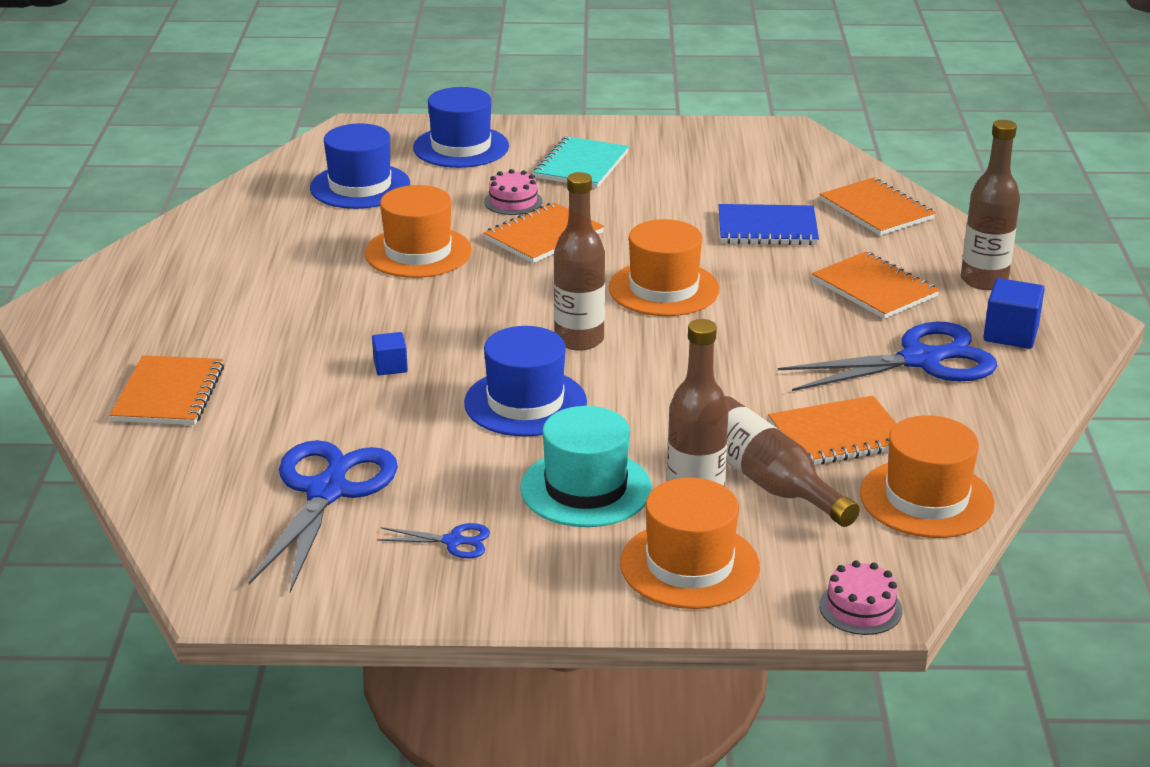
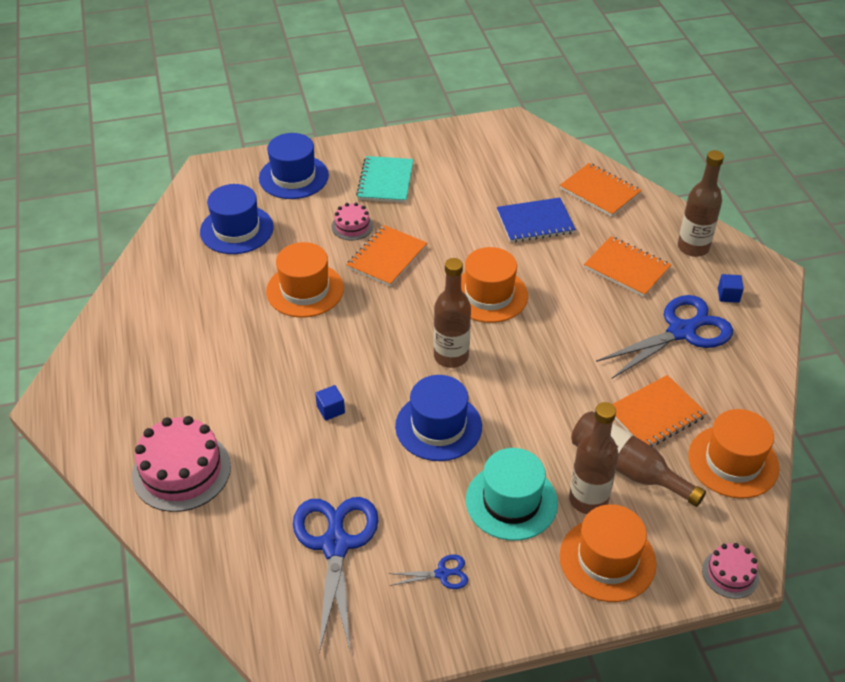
camera: 15 degrees left, 15 degrees up
(169, 394) = (181, 471): orange notebook -> pink cake
(1010, 334) = (728, 295): blue cube -> blue cube, size x0.61

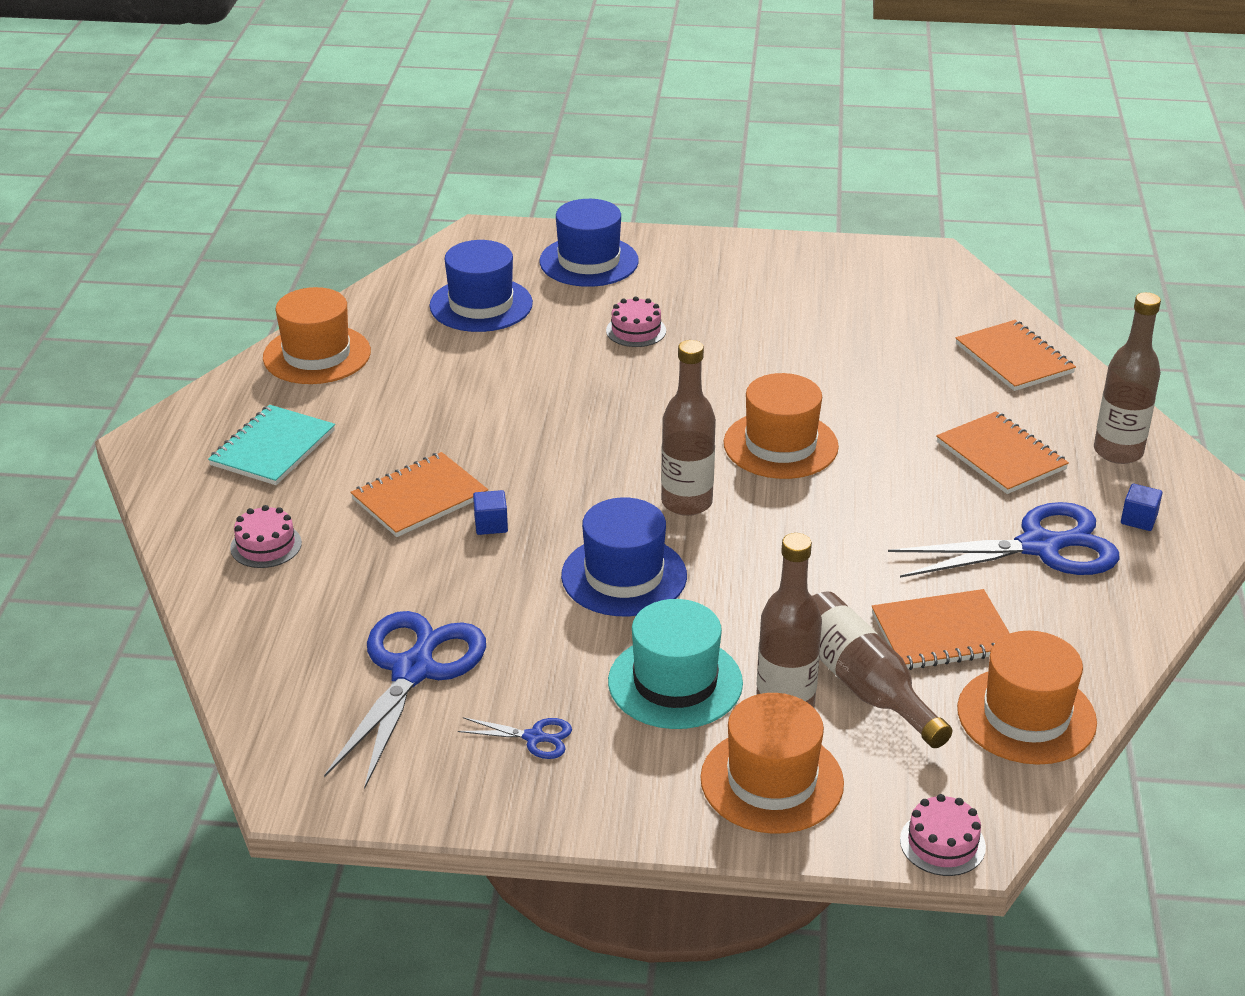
camera: 20 degrees right, 10 degrees down
(181, 471) = (266, 545): pink cake -> pink cake, size x0.53
(305, 290) = (532, 388): orange hat -> orange hat (317, 355)
(385, 181) = (710, 289): turquoise notebook -> turquoise notebook (273, 448)
(387, 257) = (663, 374): orange notebook -> orange notebook (419, 497)
(535, 222) = (896, 376): blue notebook -> none

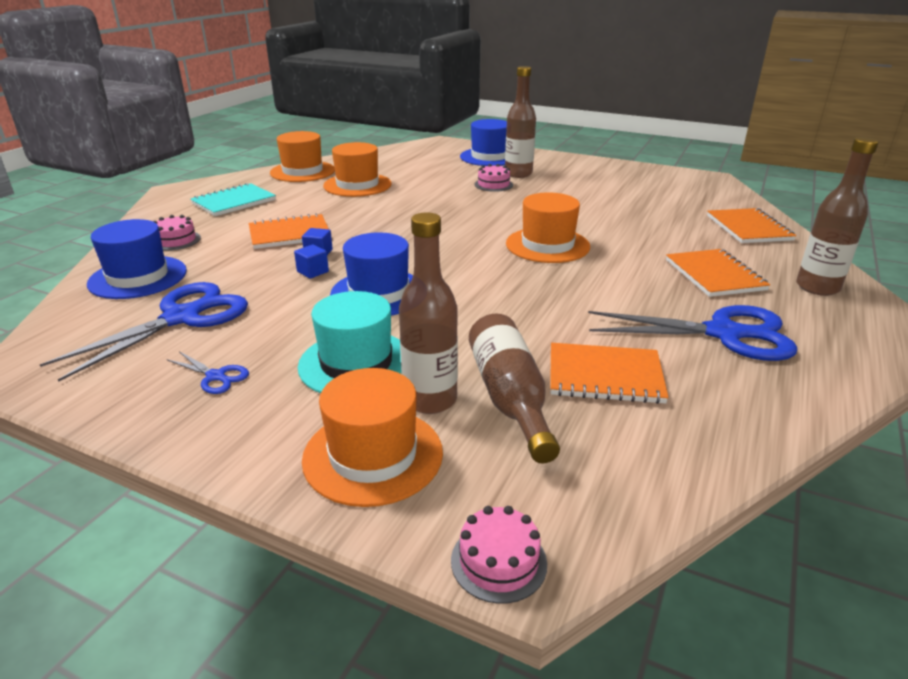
camera: 20 degrees right, 5 degrees down
(481, 305) = (412, 165): blue hat -> blue hat (138, 277)
(686, 502) = (458, 263): brown bottle -> brown bottle (518, 174)
(1026, 716) = (653, 458): orange hat -> orange hat (357, 185)
(1138, 519) = (824, 331): blue cube -> blue cube (312, 272)

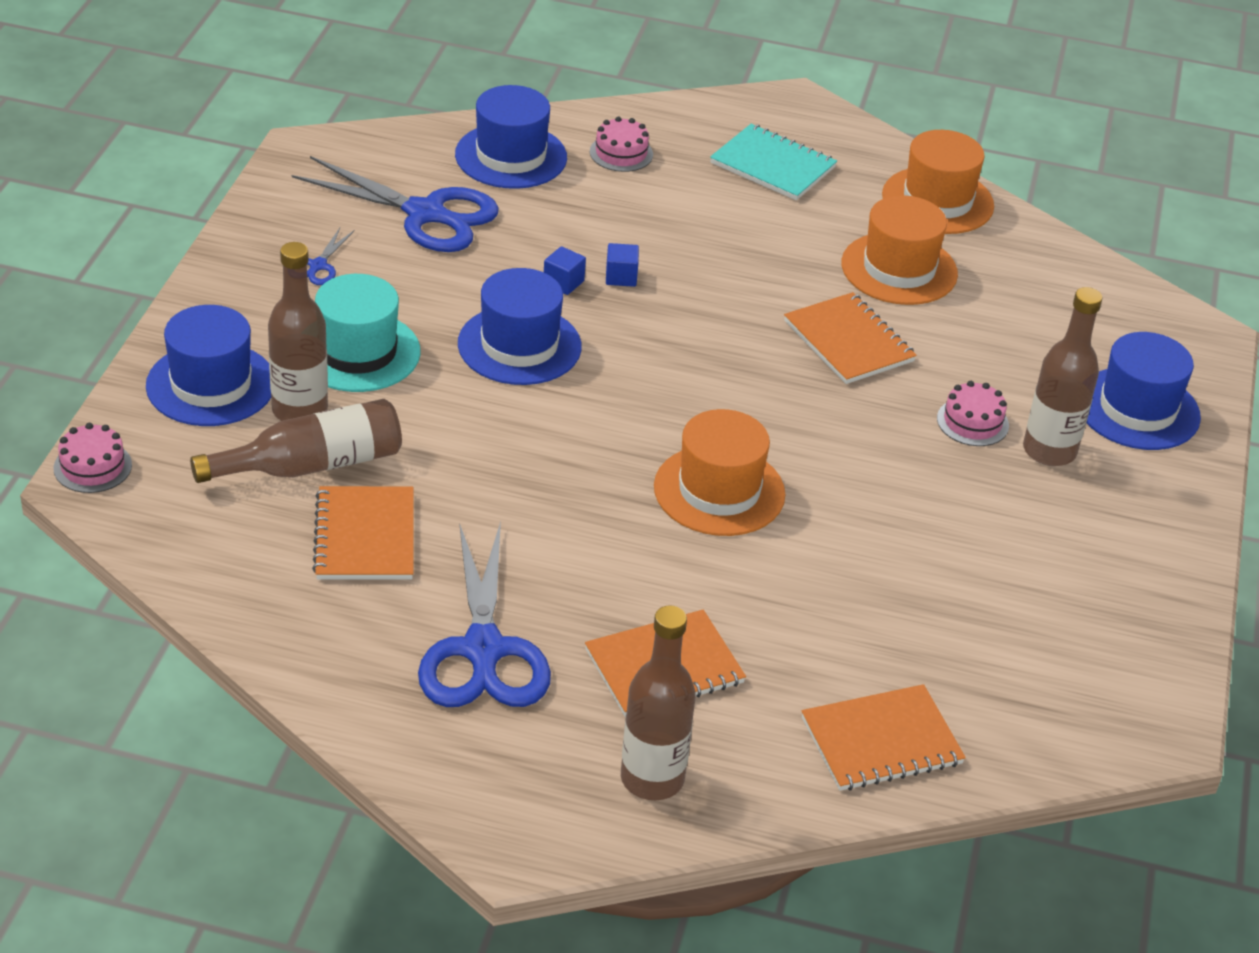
camera: 75 degrees right, 10 degrees up
(289, 234) = (674, 240): orange notebook -> orange notebook (849, 341)
(373, 455) = (211, 384): orange hat -> blue hat

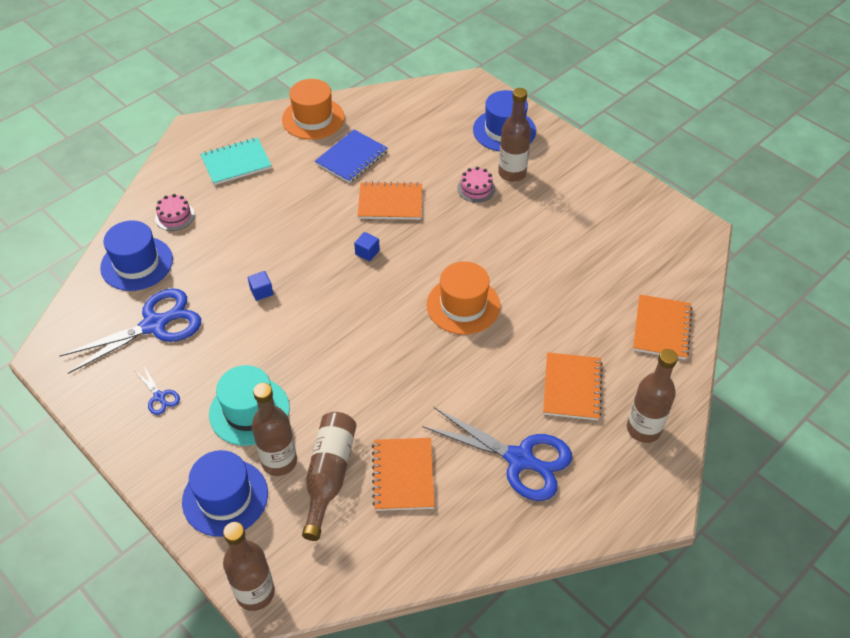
camera: 55 degrees left, 10 degrees up
(92, 466) = (255, 593): pink cake -> brown bottle
(365, 536) = (403, 475): orange notebook -> orange notebook turned 60 degrees clockwise
(519, 345) = (298, 334): blue hat -> none
(621, 277) = (275, 265): blue cube -> blue cube (367, 252)
(899, 269) = (352, 158): orange hat -> blue notebook

